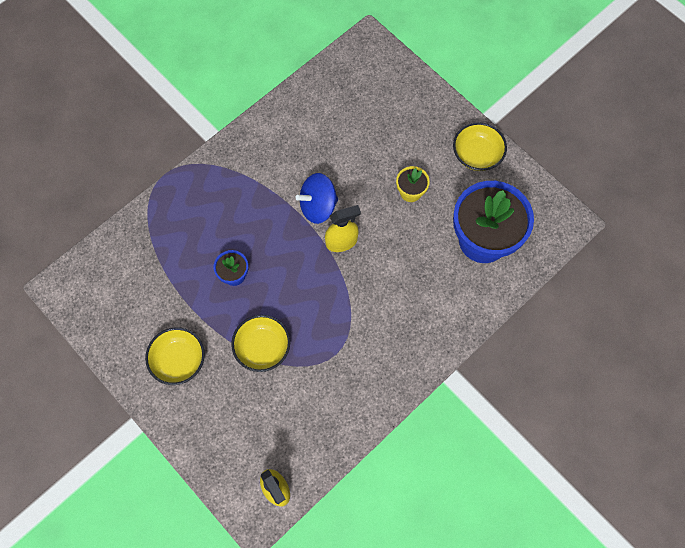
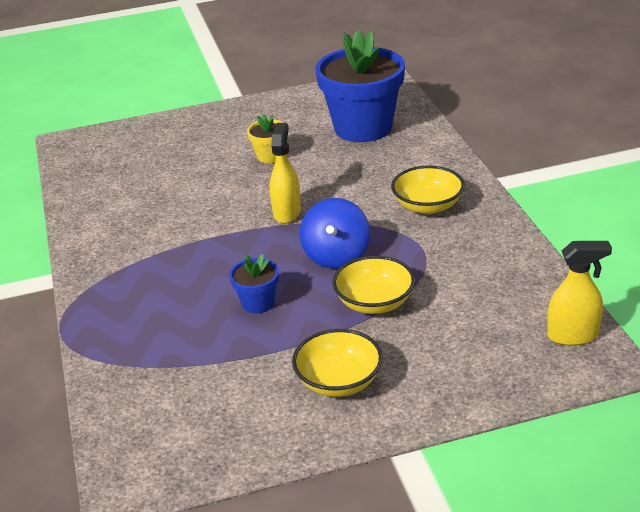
camera: 60 degrees left, 35 degrees down
(318, 206) = (227, 219): blue spinning top -> blue spinning top (336, 255)
(477, 155) = (267, 111): yellow bowl -> yellow bowl (427, 206)

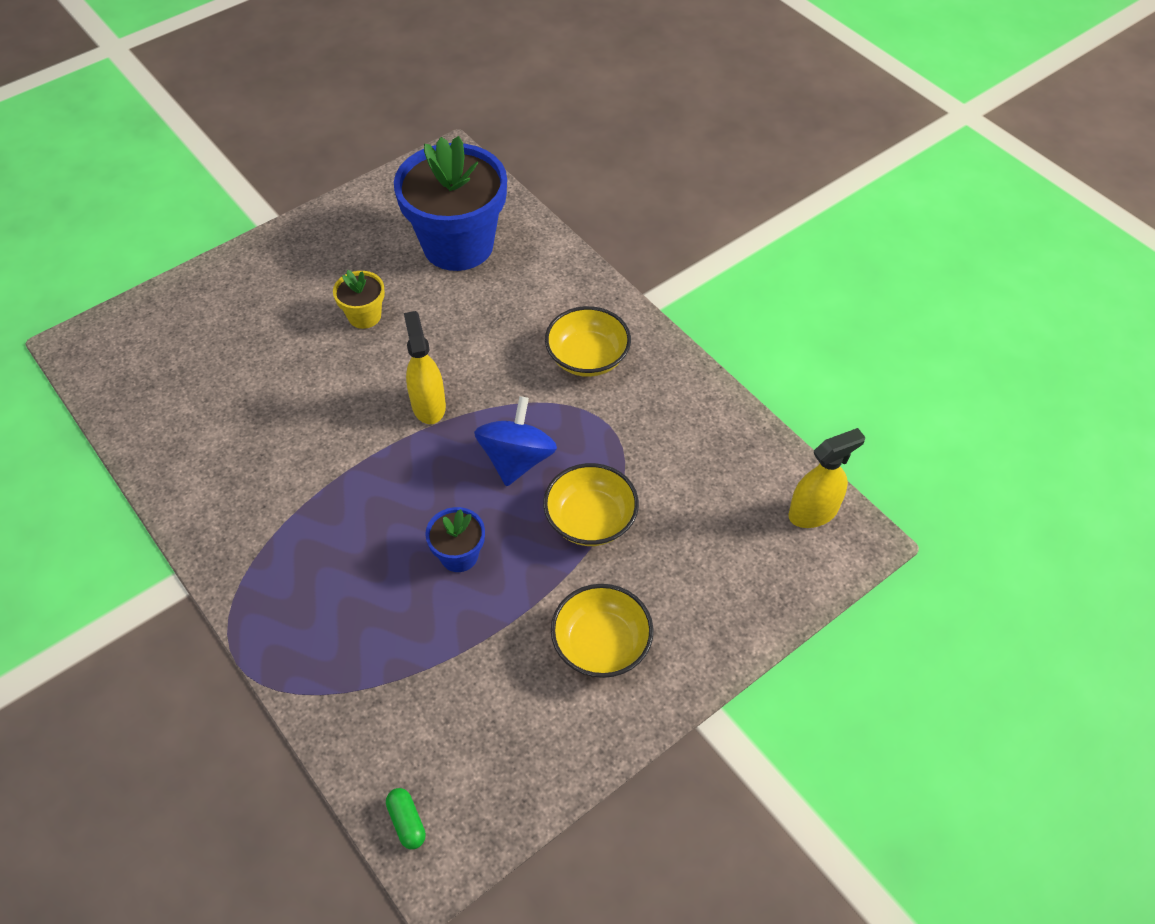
camera: 25 degrees left, 20 degrees up
(120, 454) = (407, 822): none -> green capsule
(336, 255) = (517, 459): blue spinning top -> blue spinning top turned 150 degrees counterclockwise

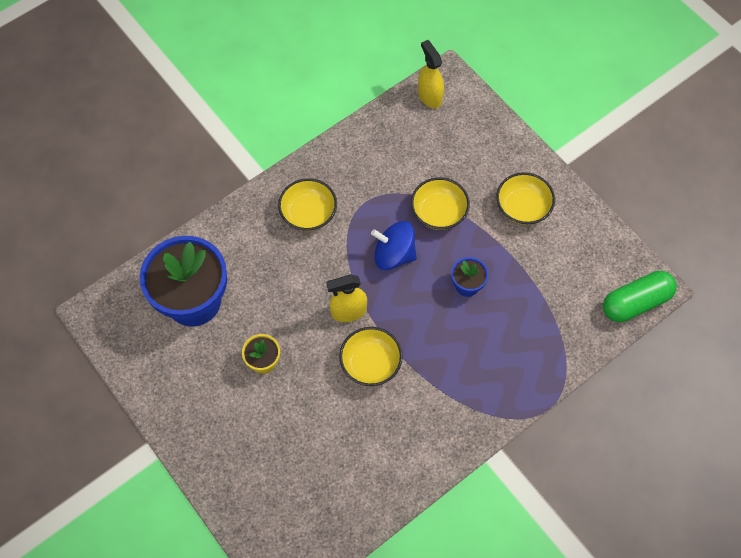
camera: 90 degrees left, 10 degrees up
(346, 431) = (370, 363): none -> yellow bowl
(407, 822) = (635, 302): green capsule -> green capsule, size x2.27

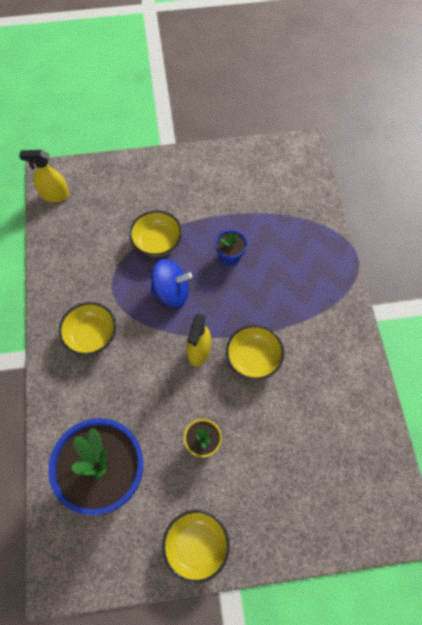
camera: 60 degrees left, 0 degrees up
(394, 255) = (171, 292): blue spinning top -> blue spinning top turned 135 degrees counterclockwise
(523, 207) = (191, 187): yellow bowl -> yellow bowl (196, 546)
(635, 302) = (307, 162): green capsule -> none

